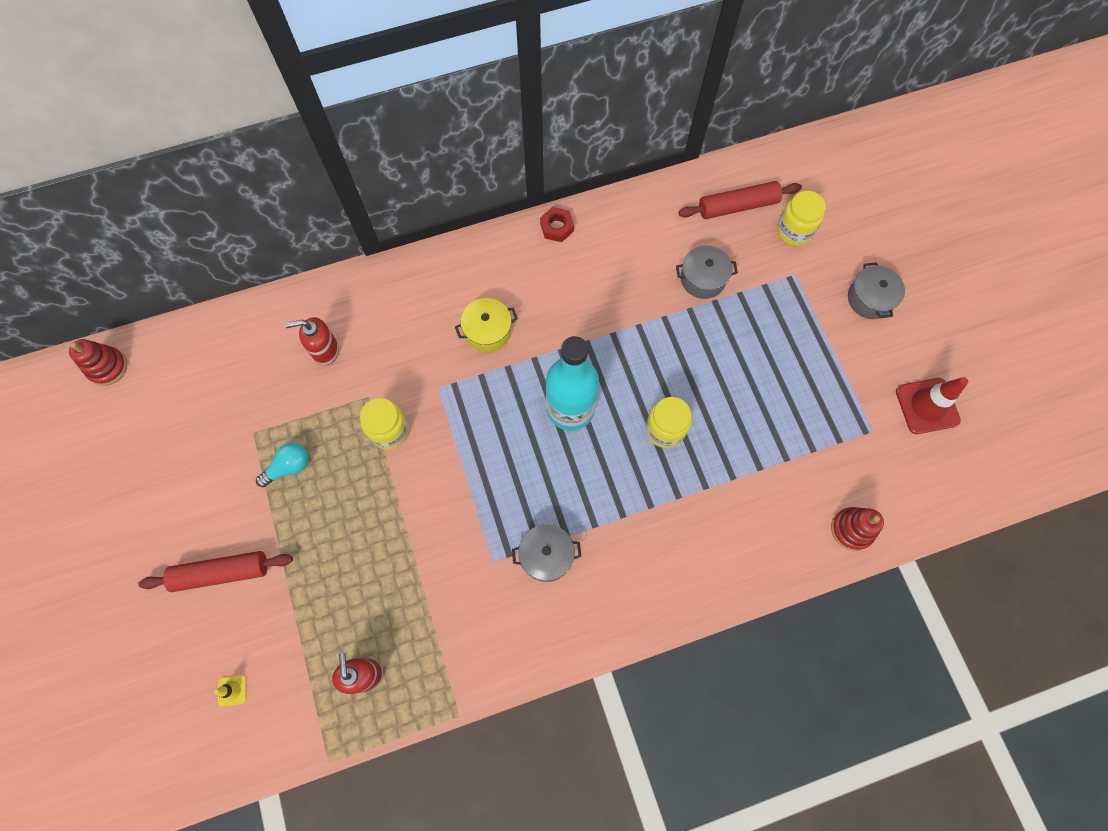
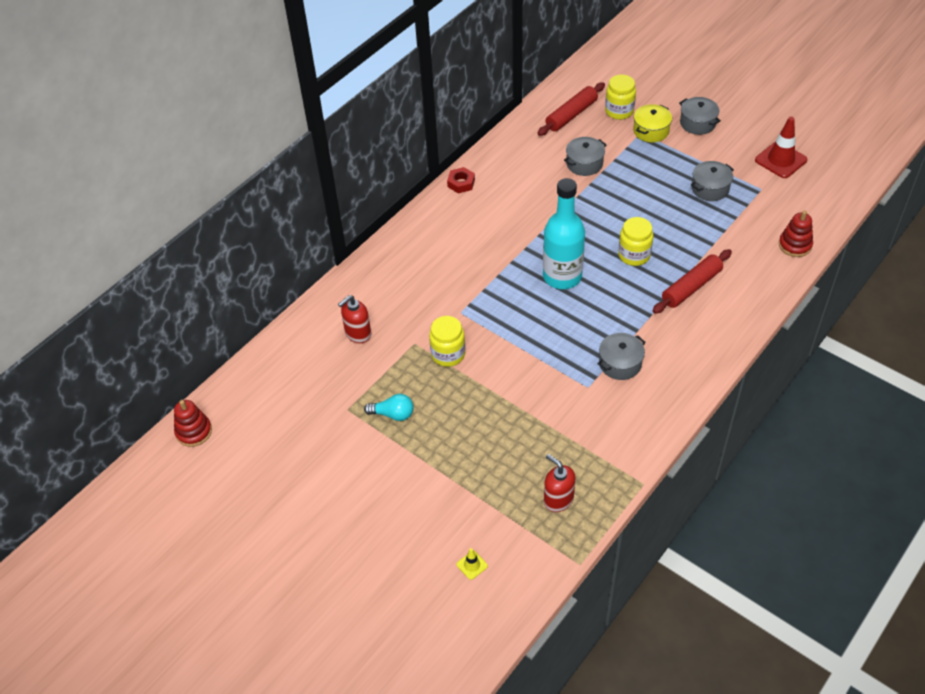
camera: 30 degrees left, 20 degrees down
(221, 572) = (399, 502): red rolling pin -> red rolling pin (691, 287)
(289, 467) = (393, 414): turquoise light bulb -> turquoise light bulb turned 75 degrees clockwise
(488, 331) = (466, 263): yellow pot -> yellow pot (651, 131)
(815, 394) = (710, 188): none -> grey pot

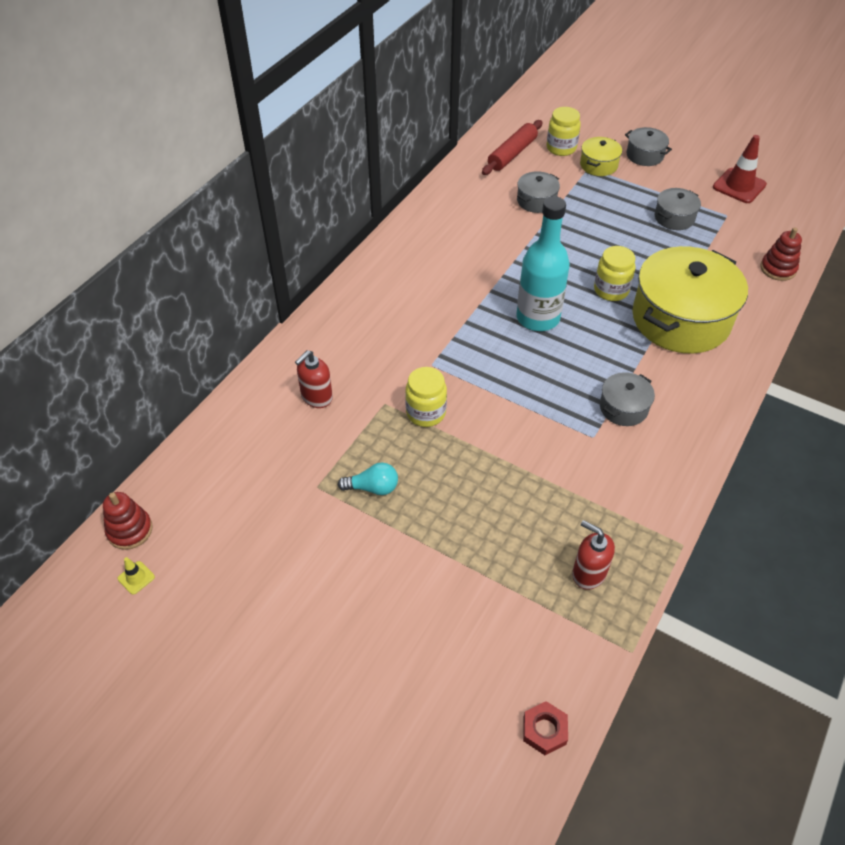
camera: 10 degrees left, 0 degrees up
(461, 183) = (407, 228): red nut -> red nut (544, 730)
(472, 565) = (501, 667): yellow traffic cone -> yellow traffic cone (136, 578)
(691, 287) = (681, 319): red rolling pin -> yellow pot

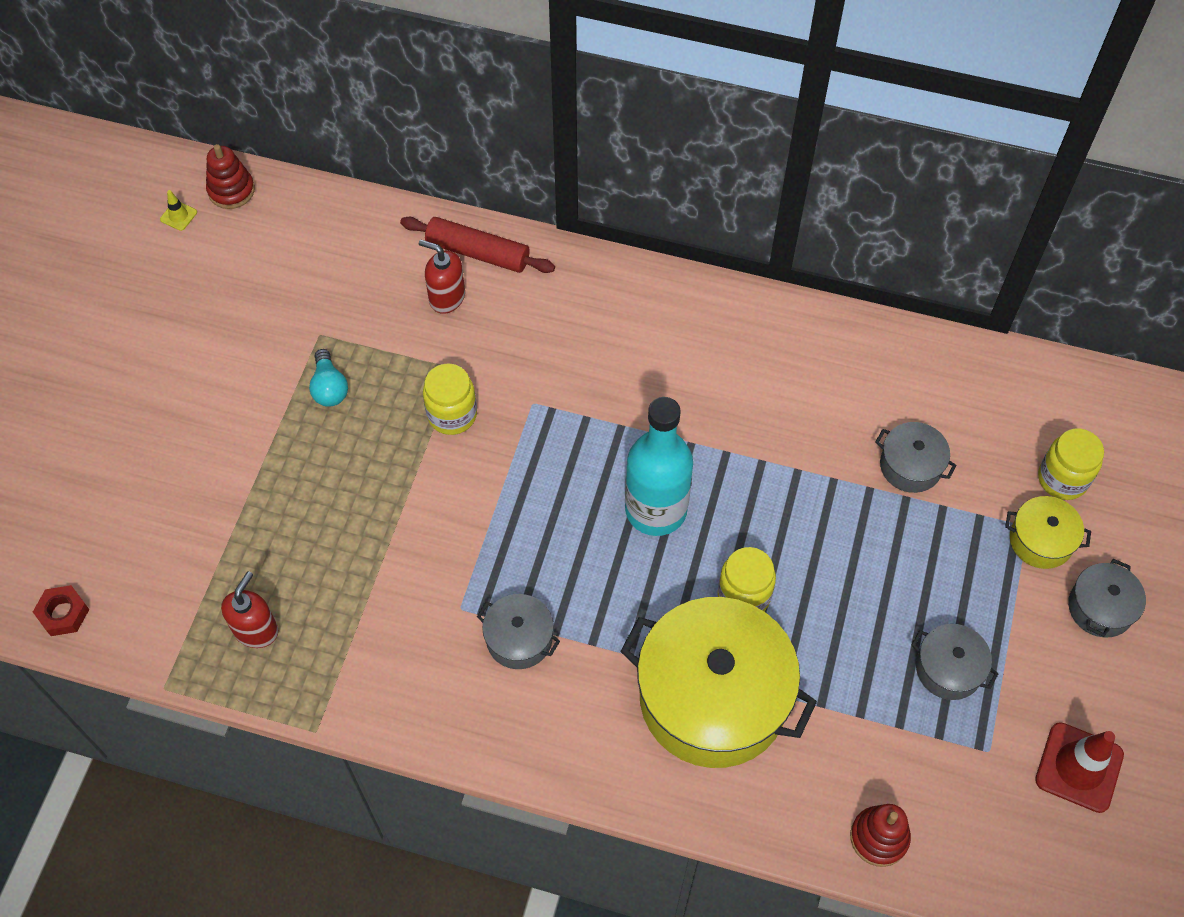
camera: 75 degrees right, 10 degrees up
(512, 154) = (1014, 412): red rolling pin -> red rolling pin (478, 252)

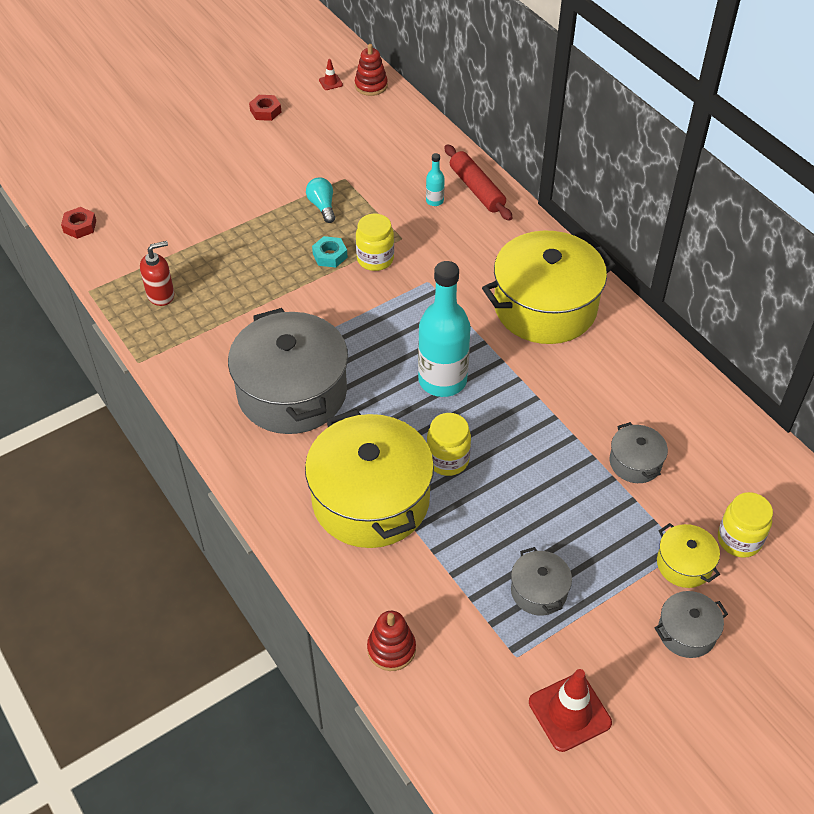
camera: 40 degrees right, 10 degrees down
(137, 305) = (265, 111): none -> red nut
(178, 216) = (330, 82): yellow traffic cone -> red traffic cone
(329, 388) = (322, 206): turquoise light bulb -> turquoise light bulb turned 135 degrees clockwise
(398, 444) = (330, 255): none -> turquoise nut
(446, 297) = (434, 201): red soap dispenser -> turquoise bottle
(519, 639) = (292, 392): grey pot -> grey pot, size x2.19
(676, 350) = (545, 307): none -> yellow pot

